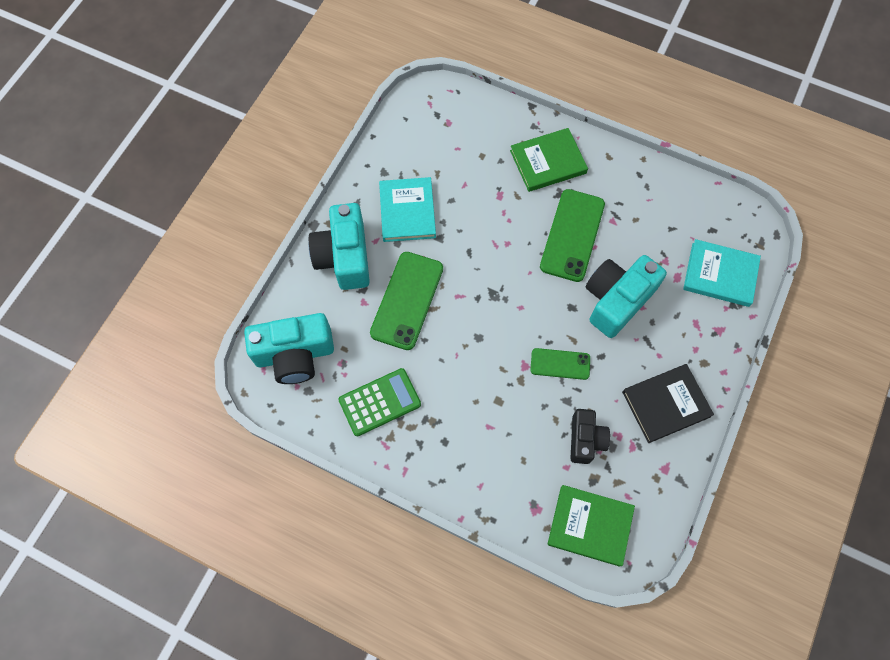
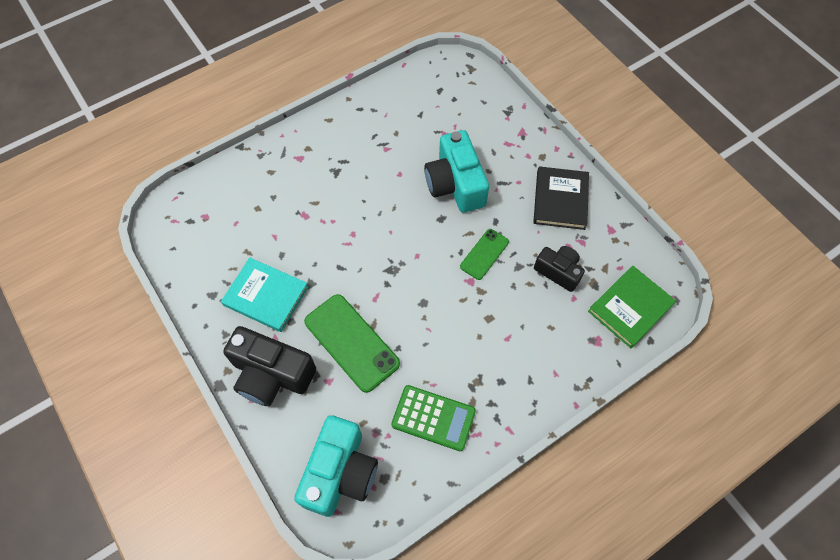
camera: 60 degrees left, 5 degrees down
(344, 256) = (271, 374): turquoise camera -> black camera
(379, 402) = (433, 418): green calculator -> green calculator turned 105 degrees clockwise
(548, 162) = (301, 163): green book -> none
(572, 235) = (379, 183): green phone -> none
(720, 275) = (479, 106): turquoise book -> none

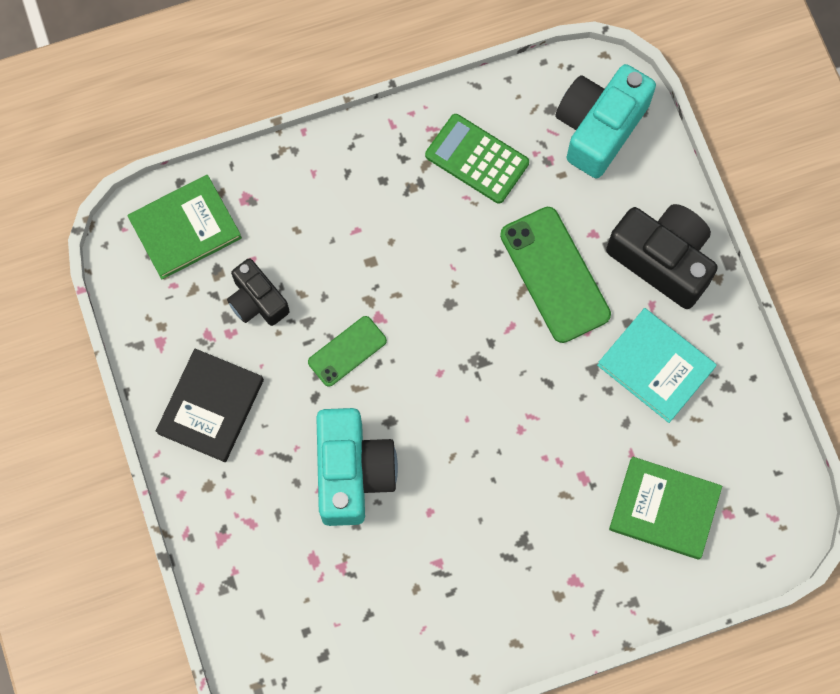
camera: 165 degrees left, 10 degrees up
(247, 209) = (664, 509): none -> green book

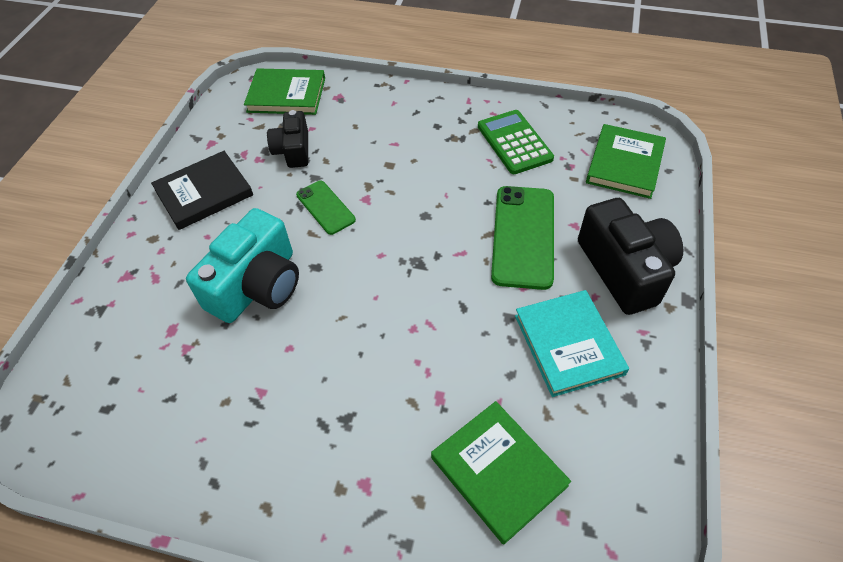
camera: 35 degrees right, 20 degrees down
(347, 351) = (325, 207): green phone -> green phone turned 60 degrees clockwise
(599, 127) = (624, 164): turquoise camera -> green book

